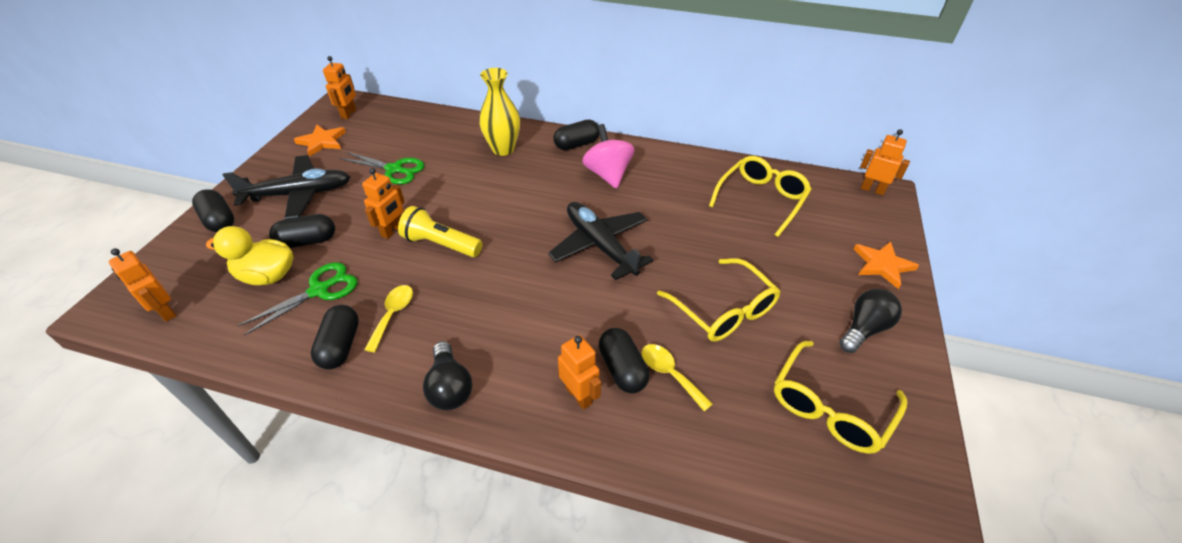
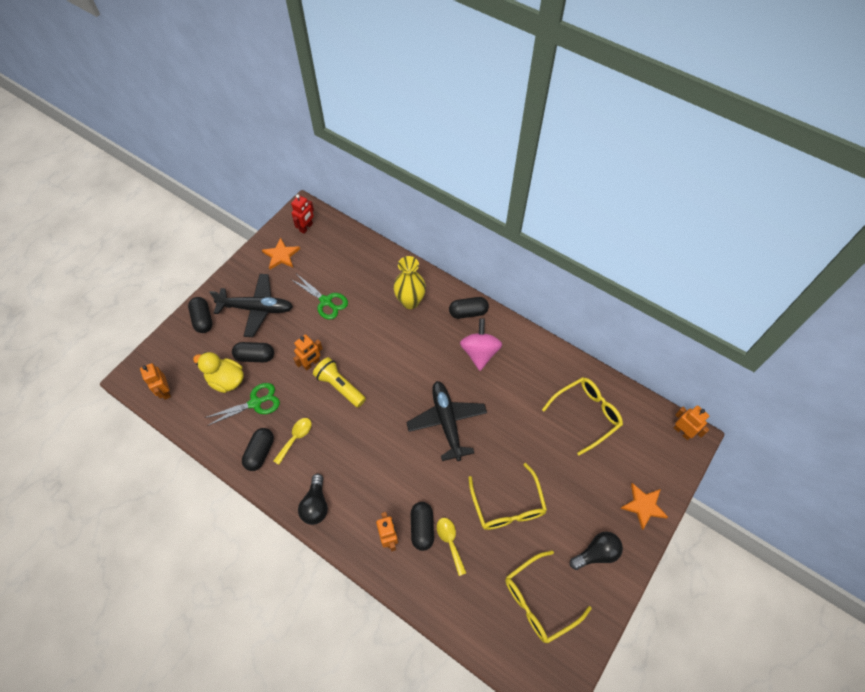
camera: 20 degrees right, 15 degrees up
(349, 114) = (306, 227): orange robot -> red robot

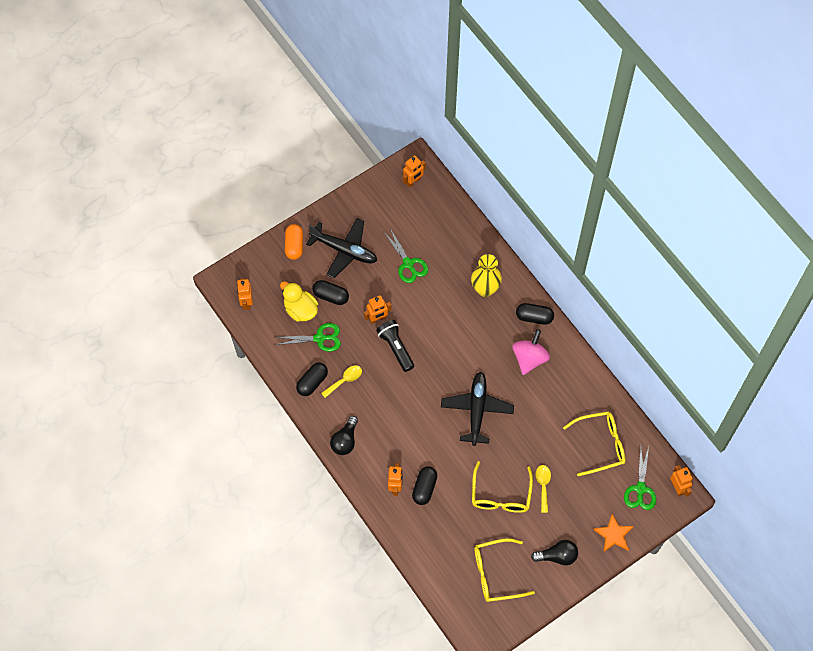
camera: 20 degrees right, 5 degrees up
(203, 319) = (294, 245): black capsule -> orange capsule
(281, 255) = (381, 203): orange star -> none
(306, 227) = (413, 181): red robot -> orange robot
(340, 386) = (396, 348): yellow flashlight -> black flashlight
(450, 542) = (443, 506): yellow spoon -> yellow spoon (543, 485)
(647, 446) = (640, 489): none -> green scissors

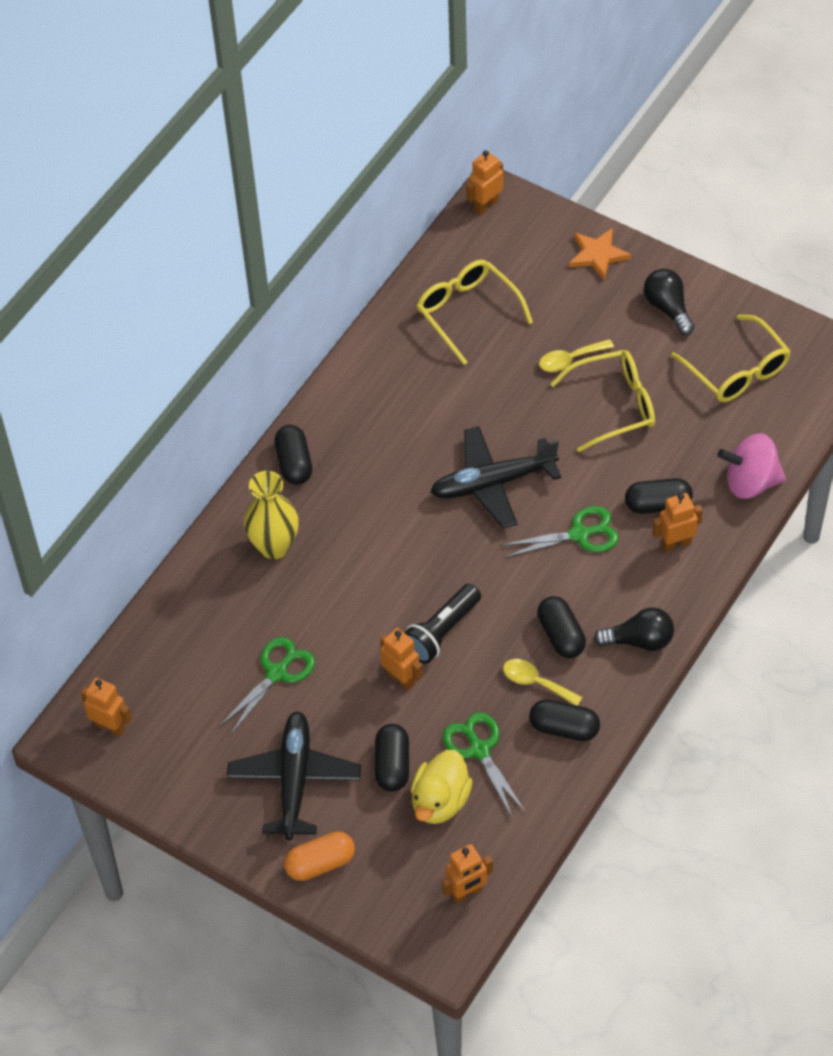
camera: 110 degrees left, 10 degrees down
(366, 404) = (561, 635): none -> black capsule
(529, 358) = (369, 445): pink spinning top -> pink spinning top (751, 482)
(640, 489) = (511, 246): green scissors -> green scissors (579, 534)

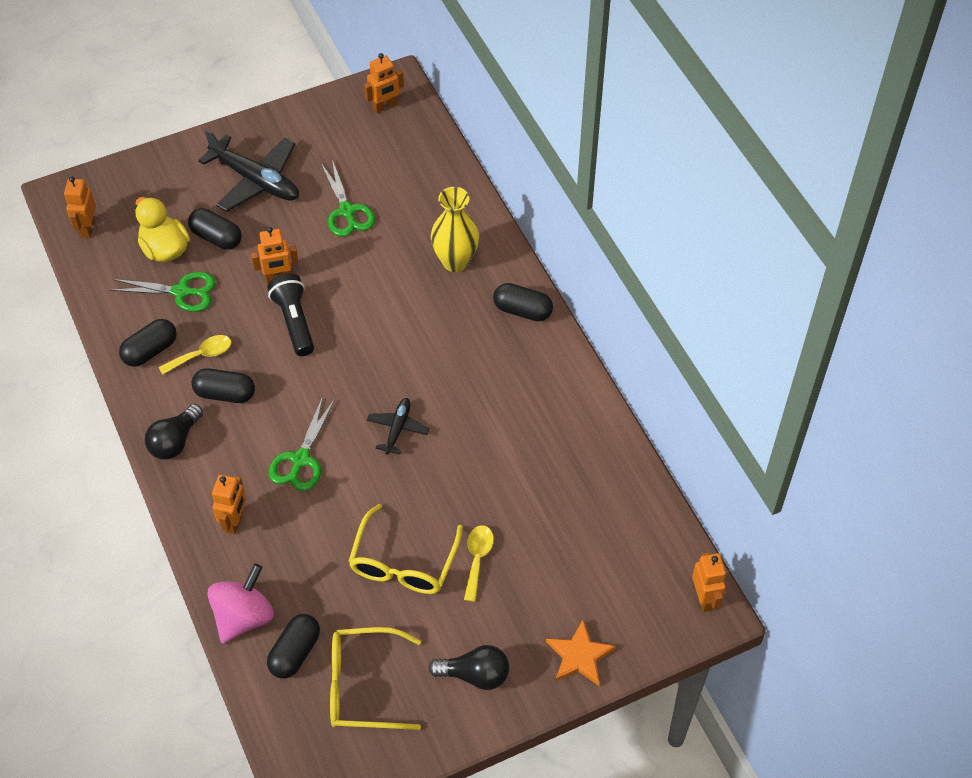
camera: 120 degrees right, 0 degrees up
(320, 863) = (183, 164): orange capsule -> none
(467, 312) = (587, 511): yellow glasses -> none
(492, 483) = (398, 428): black plane -> black plane, size x0.53
(658, 505) = (281, 532): black capsule -> black capsule (295, 652)

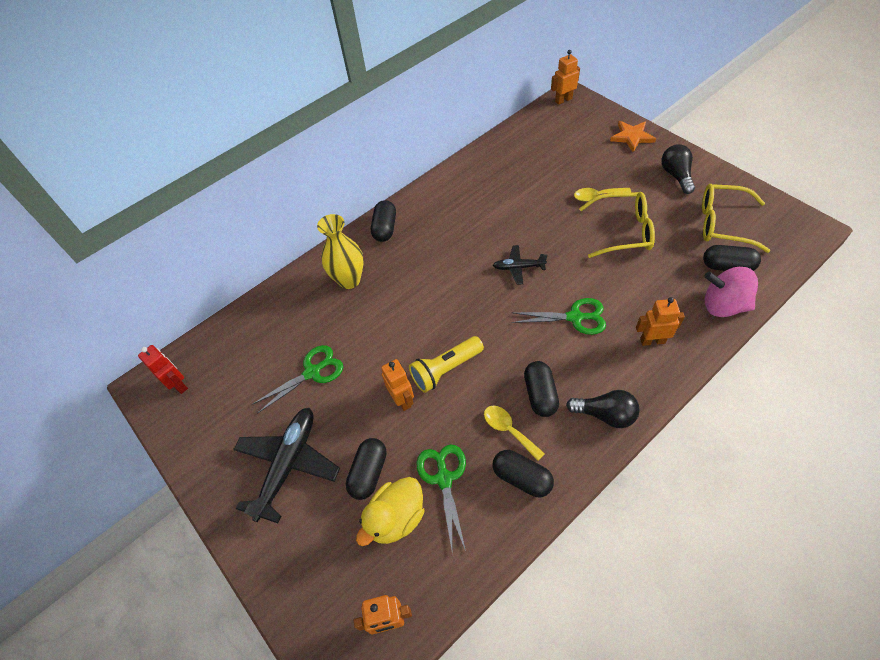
camera: 100 degrees left, 0 degrees up
(294, 321) = (445, 369): black flashlight -> yellow flashlight
(363, 686) = (723, 224): yellow glasses -> yellow glasses turned 120 degrees clockwise
(385, 107) = (179, 384): orange robot -> red robot

